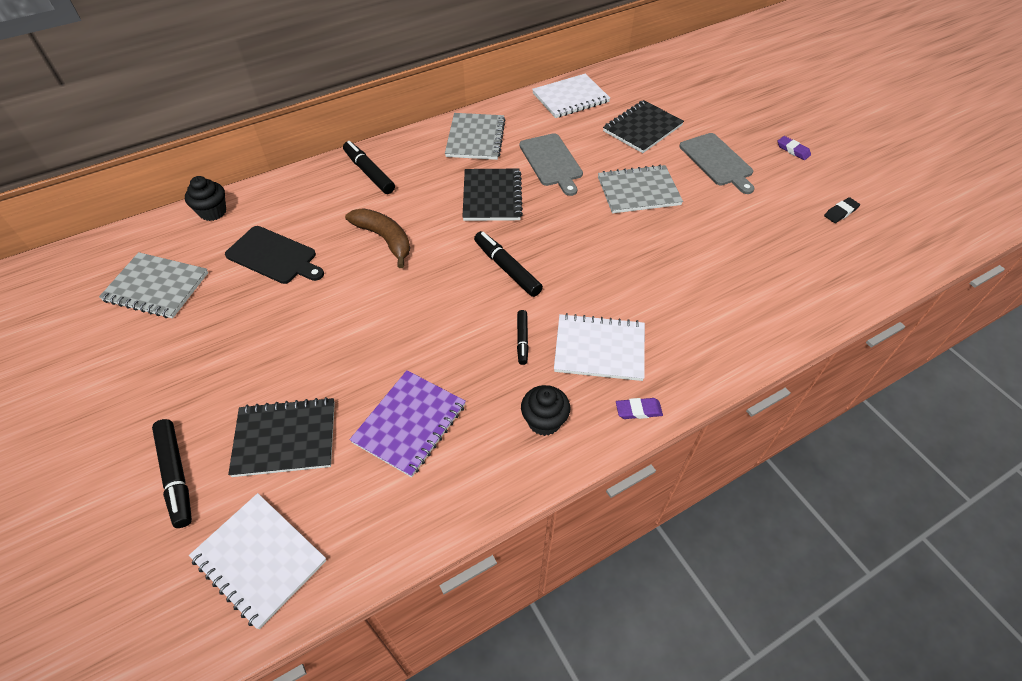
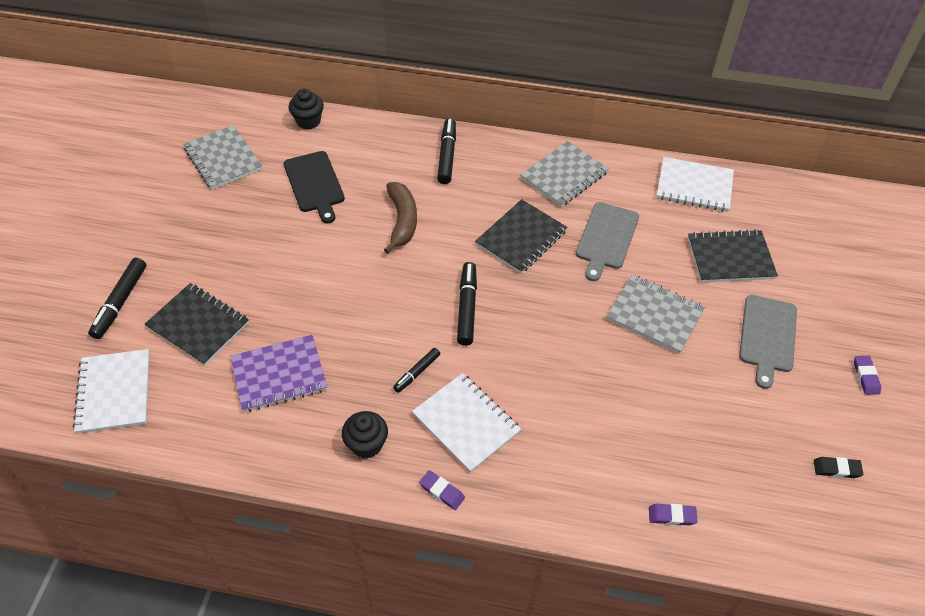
camera: 40 degrees right, 0 degrees up
(793, 308) = (672, 516): none -> purple eraser

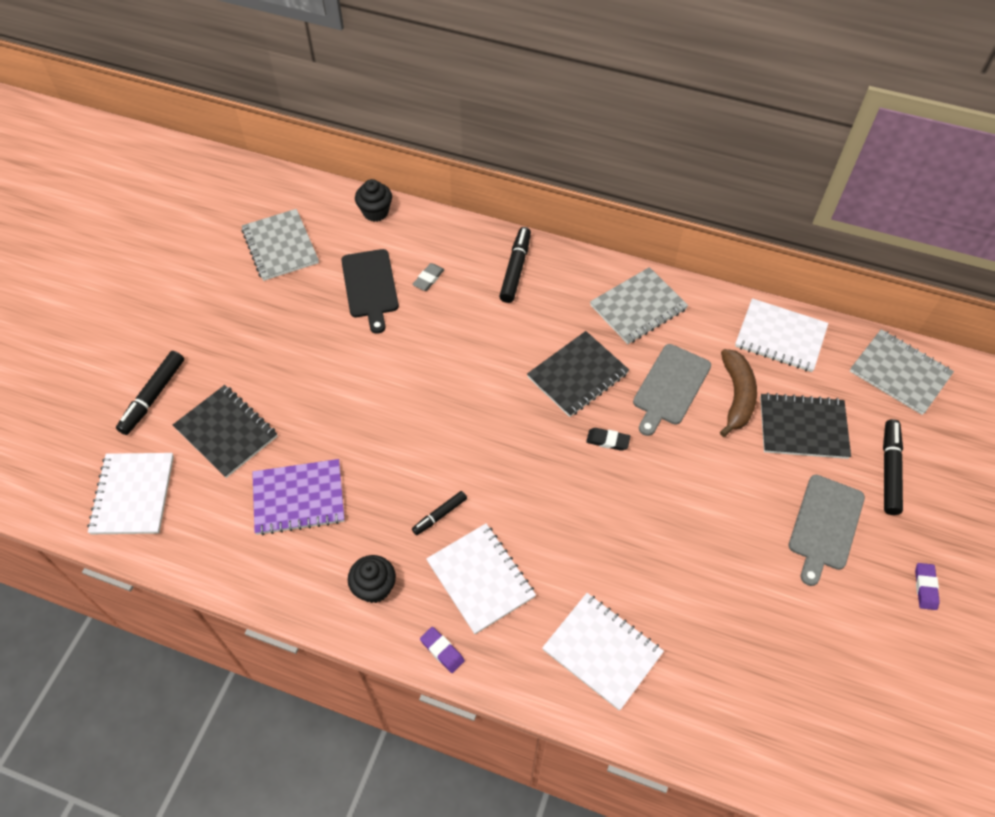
camera: 10 degrees right, 5 degrees up
(368, 172) = (428, 279): none -> grey eraser
(402, 221) = (454, 340): brown banana -> brown banana (736, 396)
(467, 308) = (505, 449): black marker -> black marker (889, 470)
(591, 471) = (602, 651): none -> white notebook
(654, 315) = (705, 484): grey notebook -> grey notebook (899, 373)
(672, 516) = (677, 714): purple eraser -> none
(836, 469) = (868, 689): black eraser -> black eraser (607, 441)

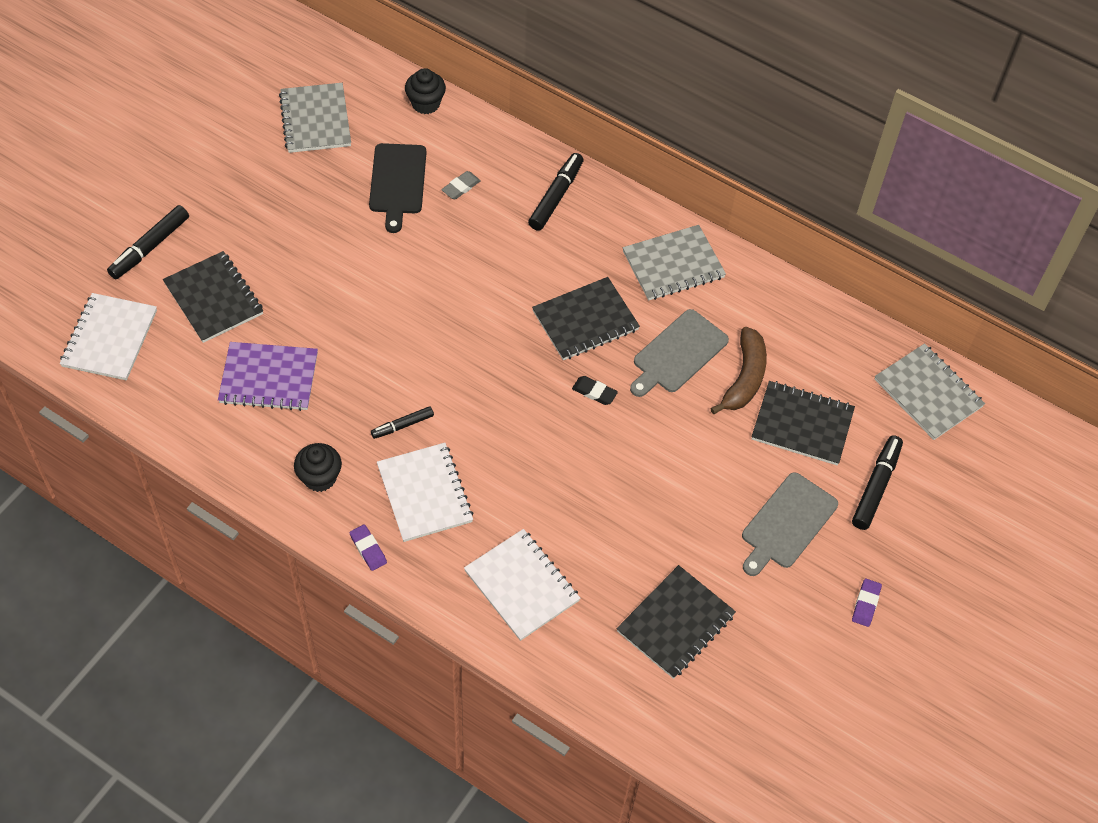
camera: 10 degrees right, 0 degrees up
(760, 652) = (675, 623): none -> black notebook
(780, 337) = (814, 328): white notebook -> none

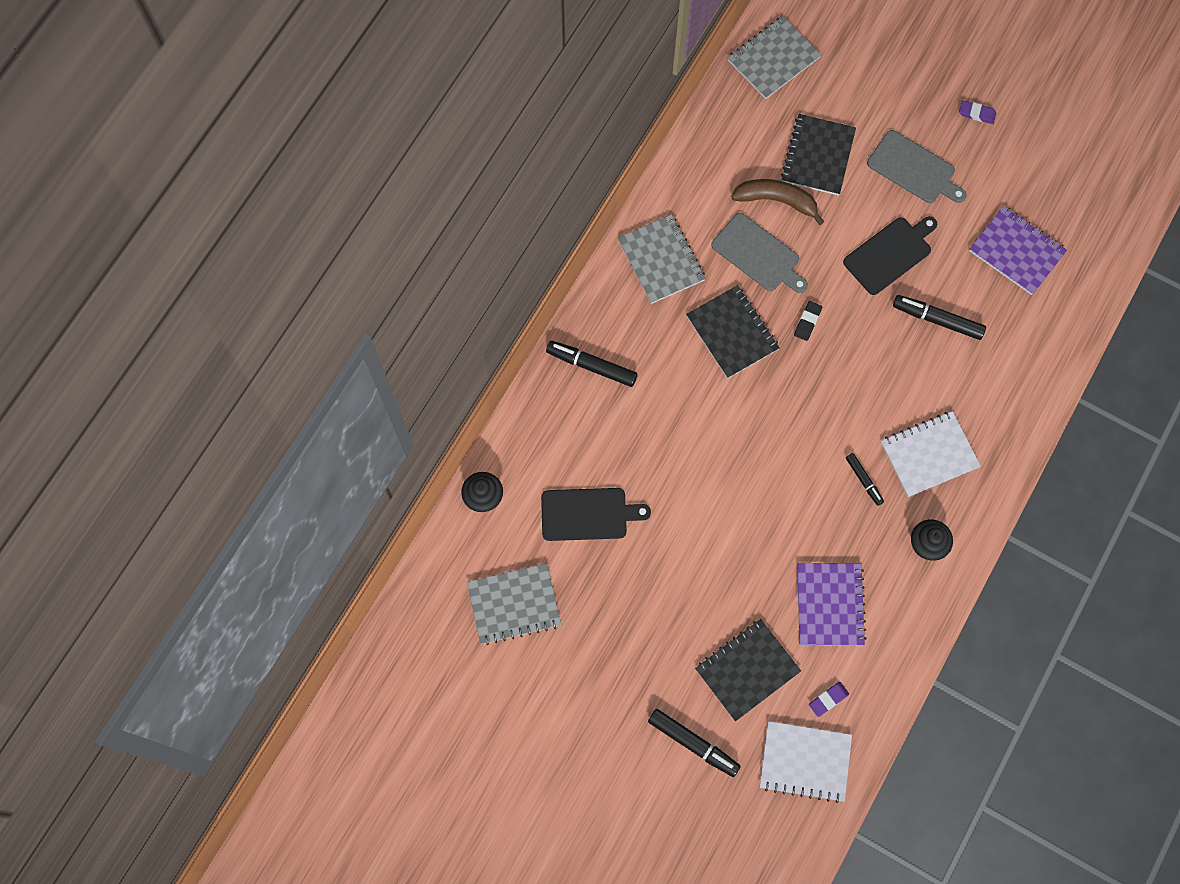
camera: 90 degrees left, 15 degrees up
(368, 549) = (989, 496): purple eraser -> purple eraser (828, 699)
(461, 187) = (588, 454): grey eraser -> none
(521, 586) = (1003, 370): white notebook -> none
(675, 623) = (1016, 251): black notebook -> purple notebook
(676, 484) = (890, 254): none -> black cutting board
(875, 487) = (869, 102): black marker -> black marker (937, 320)

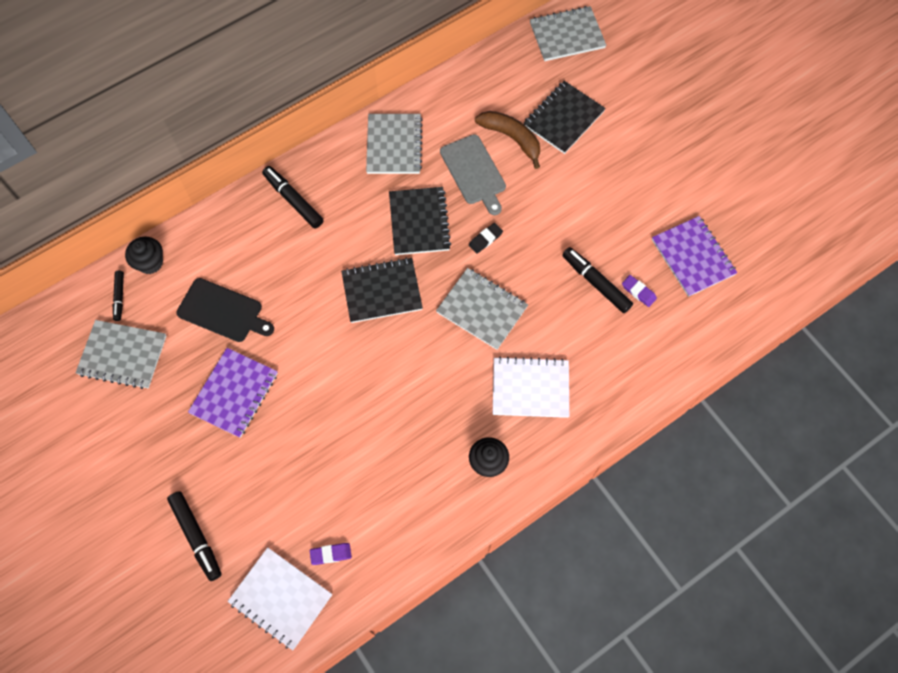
camera: 25 degrees right, 5 degrees down
(747, 670) = (277, 496): black notebook -> black notebook (382, 291)
(830, 604) = (377, 474): purple notebook -> purple notebook (234, 393)
(842, 396) = (482, 309): none -> grey notebook
(863, 480) = (463, 384): black marker -> black marker (119, 297)
(890, 254) = (583, 215): black cutting board -> none
(914, 169) = (638, 159): grey cutting board -> none
(976, 113) = (714, 138): purple eraser -> purple eraser (638, 292)

